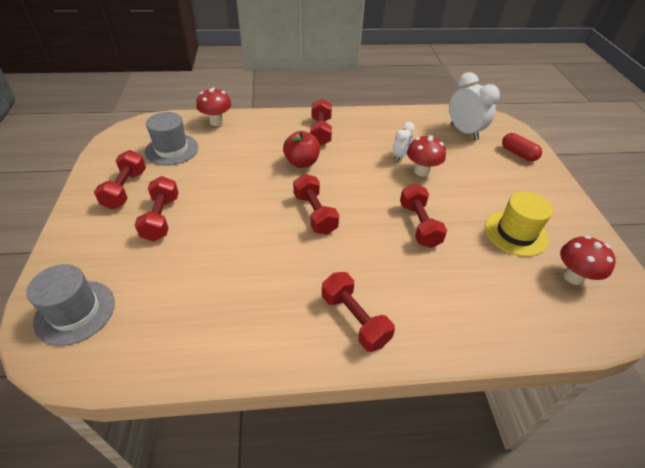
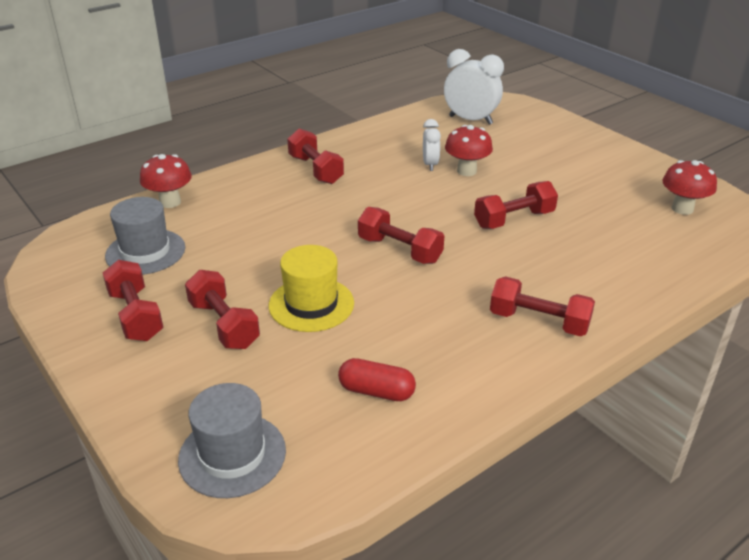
camera: 30 degrees left, 10 degrees down
(302, 162) = (329, 208): red apple -> none
(419, 225) = (514, 219): red dumbbell -> red dumbbell turned 75 degrees counterclockwise
(516, 233) = (605, 193): yellow hat -> yellow hat (311, 304)
(518, 154) = (541, 124): red capsule -> red capsule (376, 391)

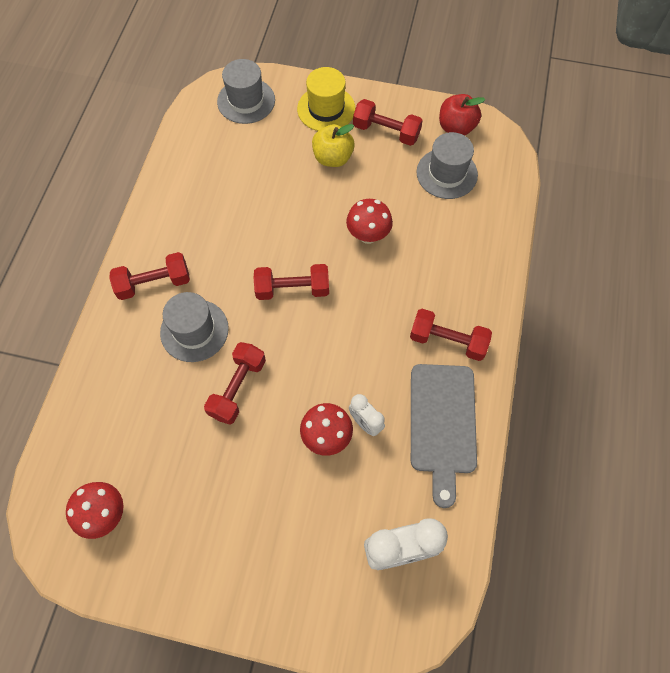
camera: 140 degrees right, 30 degrees up
(70, 279) = (456, 127): none -> red apple
(170, 202) = (497, 224): red mushroom -> red mushroom (368, 235)
(224, 324) = (332, 158): red dumbbell -> yellow apple
(311, 304) = (301, 204): yellow hat -> yellow hat (326, 109)
(376, 391) = (210, 173): red capsule -> none
(377, 143) = (442, 424): none -> grey cutting board
(523, 268) = (194, 330): none -> grey hat

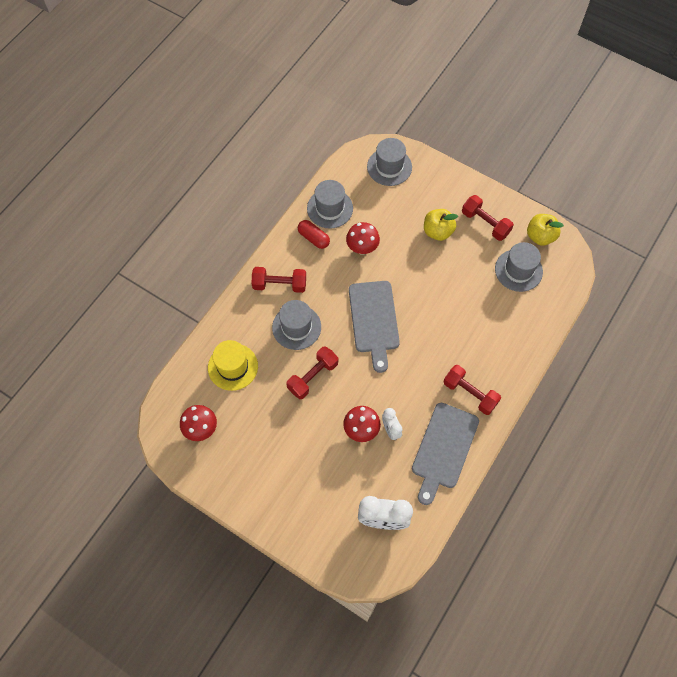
camera: 20 degrees right, 0 degrees up
(180, 212) = (313, 238): none -> red capsule
(188, 170) = (330, 208): none -> grey hat
(292, 289) = (374, 320): red dumbbell -> grey cutting board
(326, 109) = (447, 191): yellow hat -> yellow hat (233, 367)
(368, 235) = (442, 298): red mushroom -> red mushroom (362, 248)
(456, 127) = (540, 236): red apple -> yellow apple

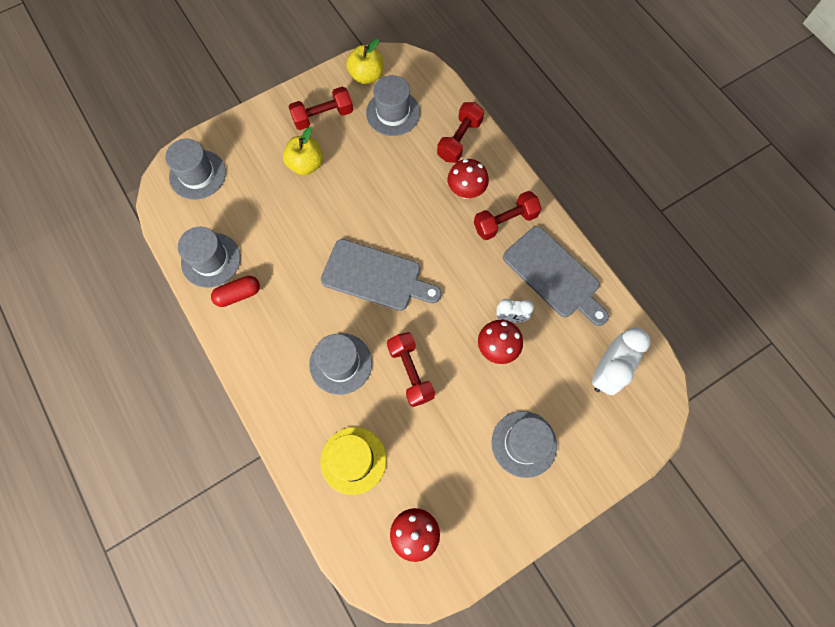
camera: 65 degrees left, 5 degrees up
(279, 284) = (276, 359): red dumbbell -> red dumbbell (459, 140)
(297, 478) = (524, 443): none -> grey hat
(362, 248) = (281, 248): red mushroom -> red mushroom (466, 191)

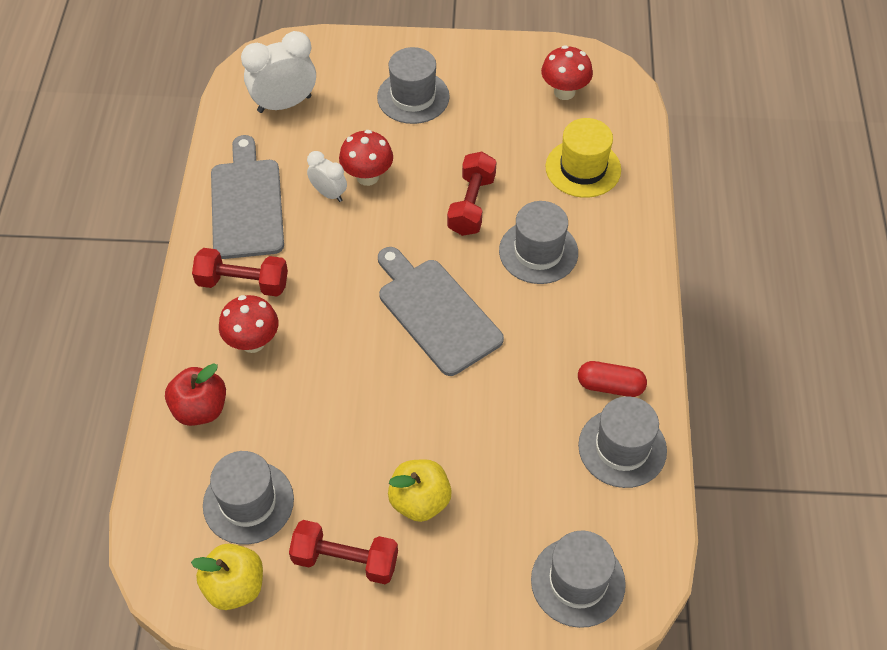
camera: 145 degrees left, 15 degrees down
(459, 140) = (200, 409): red dumbbell -> red apple

